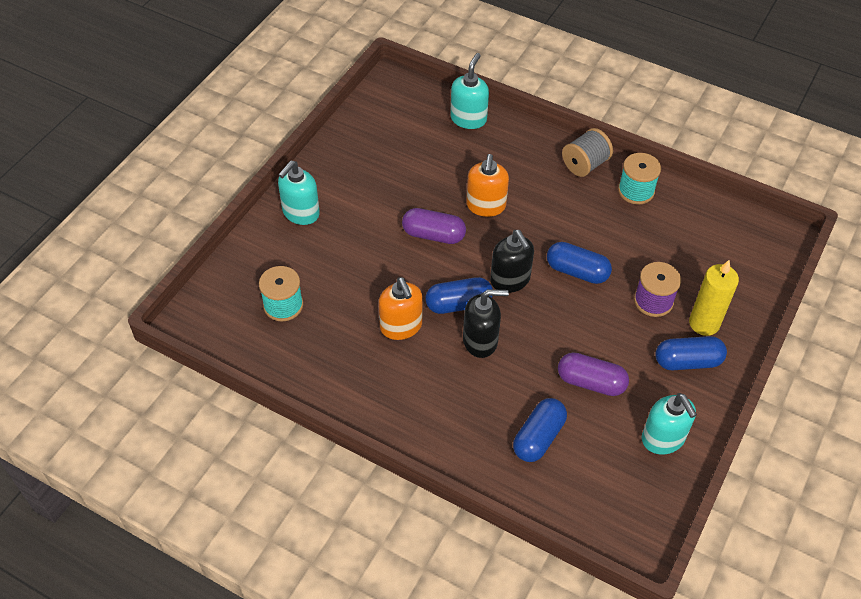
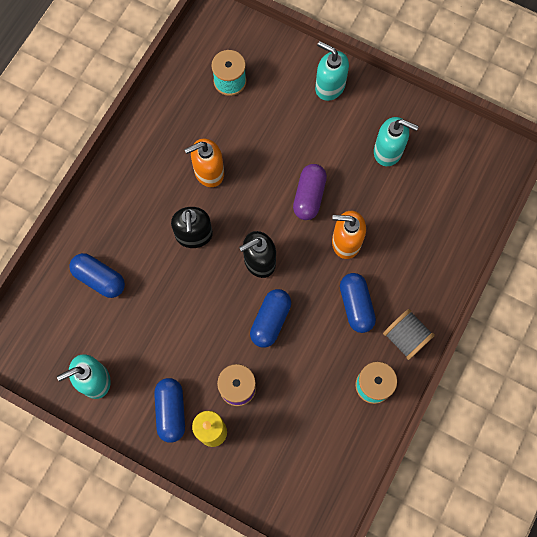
camera: 90 degrees right, 20 degrees up
(458, 304) = (232, 217): blue capsule -> blue capsule (356, 305)
(468, 119) = (460, 227): turquoise soap dispenser -> turquoise soap dispenser (388, 151)
(591, 382) = (151, 324): purple capsule -> none

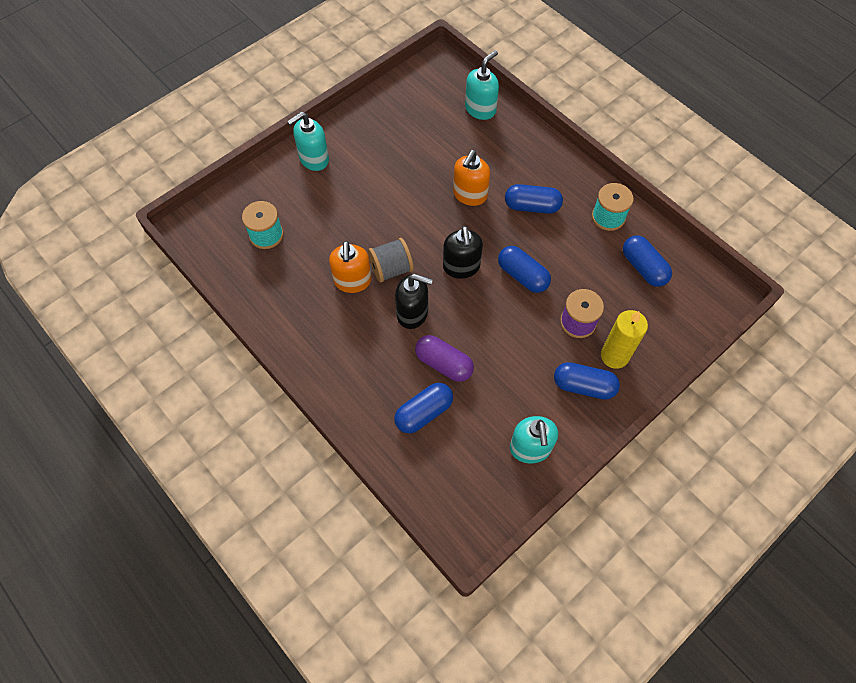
camera: 70 degrees left, 10 degrees down
(309, 196) = (414, 208): purple capsule -> purple capsule (444, 364)
(324, 436) = (643, 267): none -> blue capsule
(388, 151) = (398, 137): turquoise soap dispenser -> turquoise soap dispenser (480, 109)
(405, 337) = (573, 180): grey spool -> grey spool (391, 269)

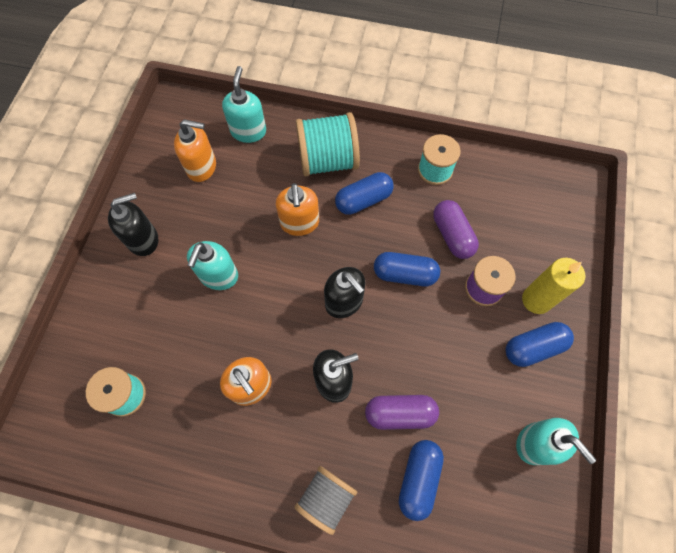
camera: 35 degrees left, 5 degrees up
(314, 159) = (118, 279): turquoise soap dispenser -> turquoise soap dispenser (218, 276)
(349, 143) = (143, 239): none -> black soap dispenser
(391, 269) = (280, 348): grey spool -> grey spool (326, 498)
(426, 116) = (202, 167): none -> orange soap dispenser
(526, 163) = (327, 160): none -> turquoise spool
(583, 271) = (452, 235): none -> purple capsule
(643, 267) = (497, 200): blue capsule -> none

